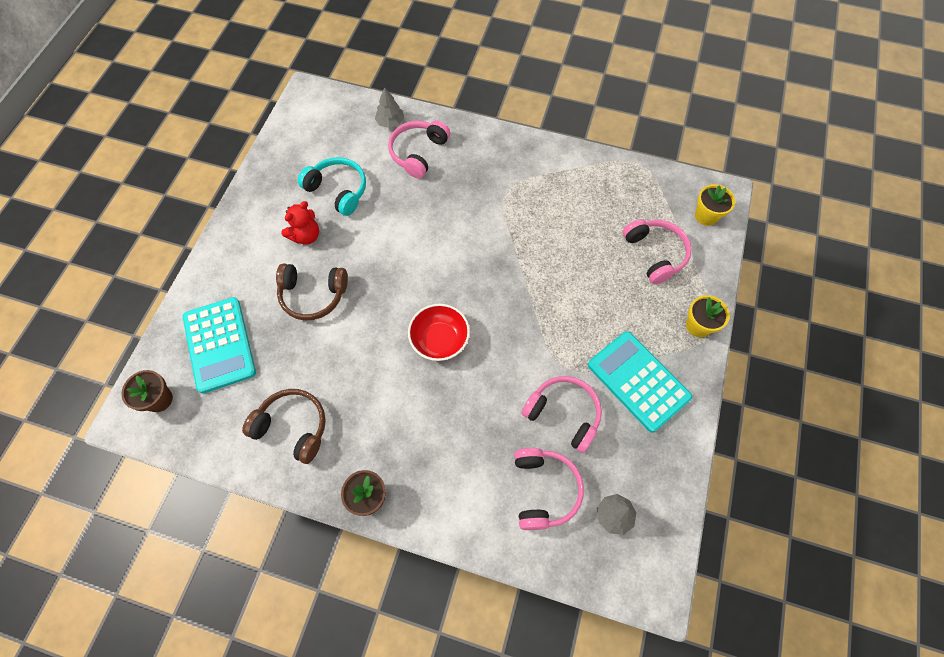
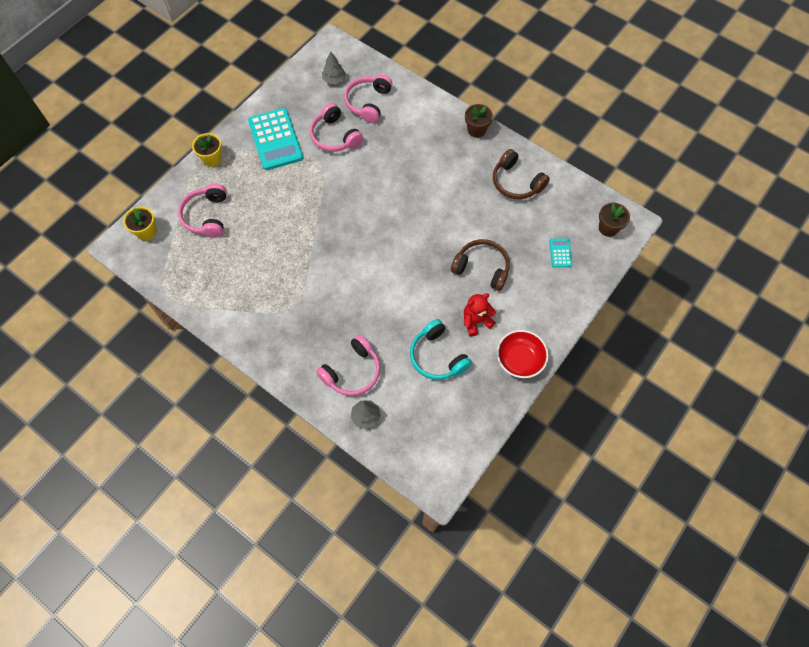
camera: 160 degrees left, 0 degrees up
(219, 344) = (560, 253): turquoise calculator -> turquoise calculator, size x0.45
(439, 340) = (397, 206): red bowl -> red bowl (519, 360)

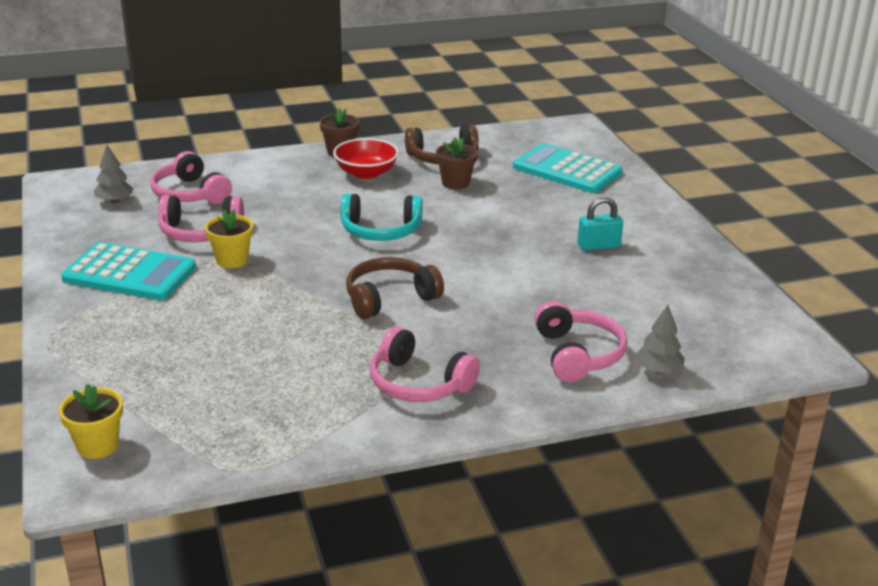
camera: 55 degrees left, 35 degrees down
(207, 216) = (160, 376): pink headphones -> pink headphones (418, 383)
(212, 159) = (71, 334): yellow flower pot -> yellow flower pot (232, 260)
(437, 356) = (620, 287): turquoise headphones -> turquoise headphones (380, 231)
(476, 321) = (598, 246): red teddy bear -> turquoise padlock
(482, 268) = (530, 216): brown headphones -> brown headphones (389, 298)
(519, 360) = (680, 241): red bowl -> red bowl (366, 173)
(560, 253) = (567, 170): turquoise calculator -> turquoise calculator, size x2.22
(608, 228) = (568, 138): brown flower pot -> brown flower pot (455, 183)

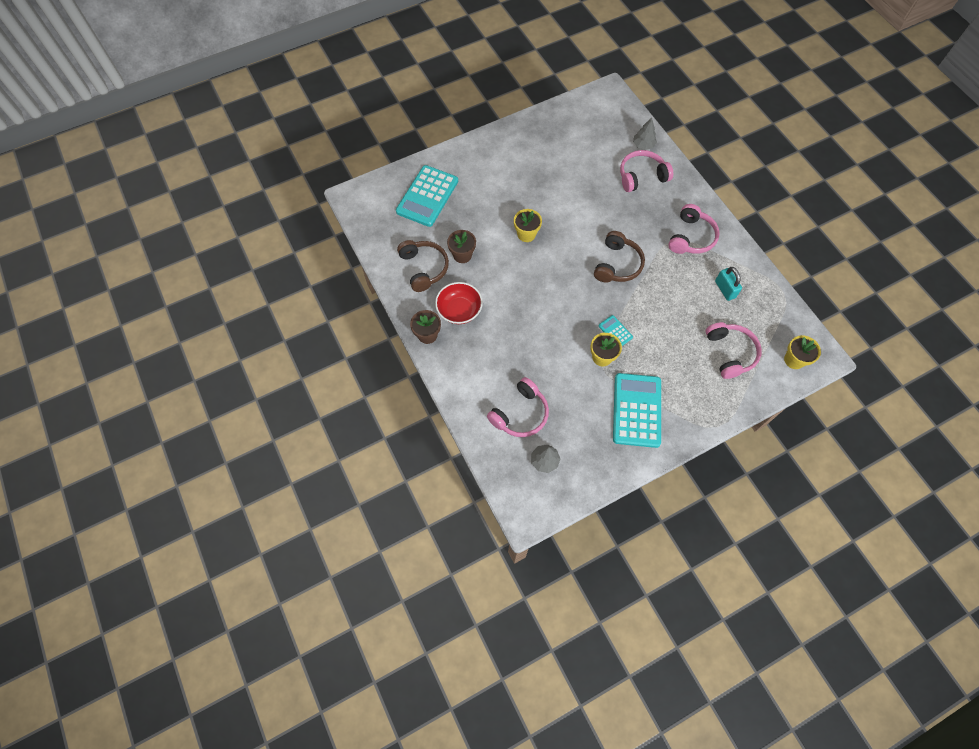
camera: 100 degrees left, 35 degrees up
(200, 232) = (573, 387): pink headphones -> pink headphones (730, 353)
(267, 277) = (615, 331): none -> turquoise calculator
(380, 231) = (541, 284): turquoise headphones -> none
(389, 298) = (617, 264): brown headphones -> brown headphones turned 120 degrees counterclockwise
(477, 231) = (526, 234): none -> yellow flower pot
(598, 246) = (527, 174): turquoise padlock -> turquoise padlock (725, 289)

